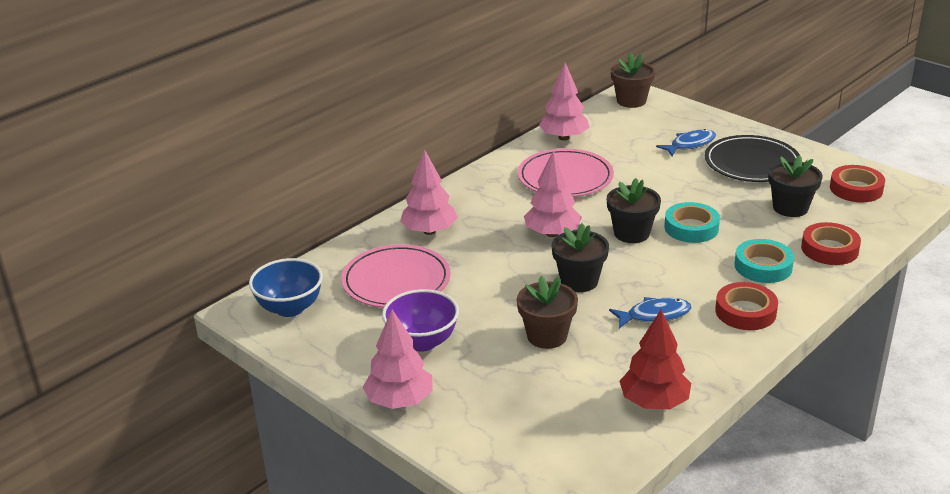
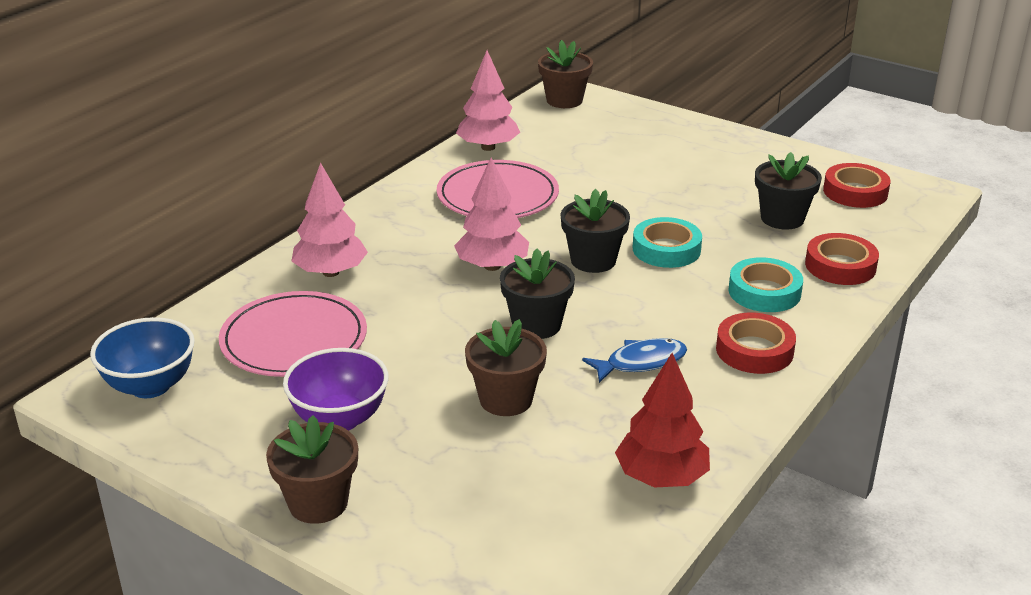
camera: 10 degrees left, 0 degrees up
(400, 401) = (318, 503): pink tree -> brown flower pot
(690, 144) = (645, 149): blue fish -> none
(752, 163) = (725, 167): black plate -> none

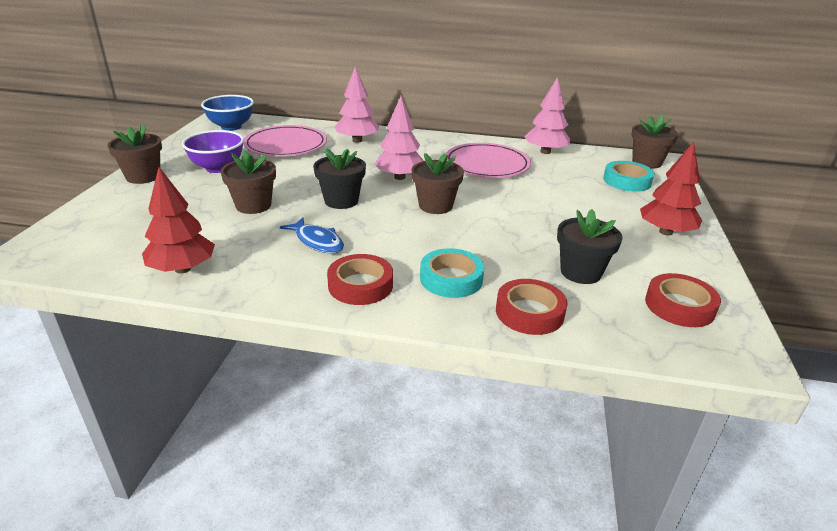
camera: 65 degrees right, 0 degrees up
(593, 260) = (435, 206): black flower pot -> brown flower pot
(666, 249) = (476, 229): turquoise tape -> turquoise tape (627, 181)
(727, 150) = (665, 232): none -> red tree

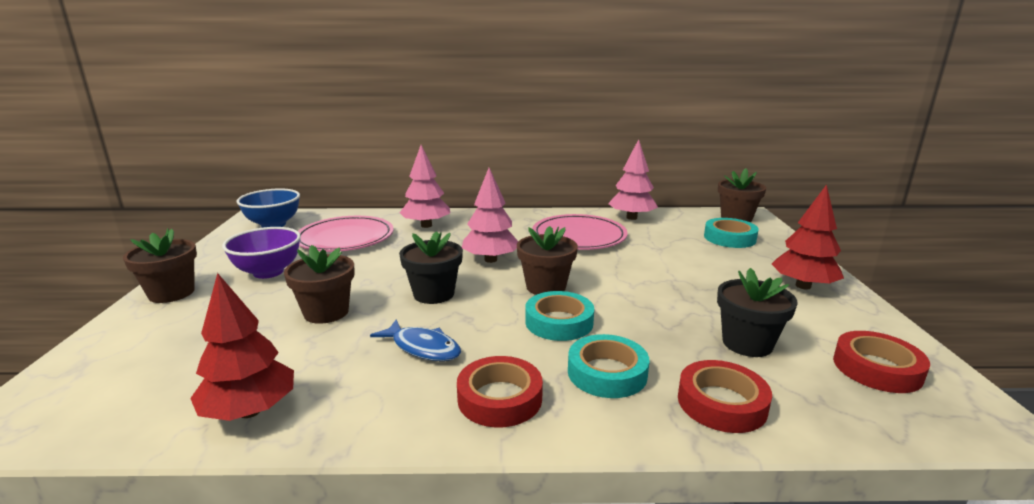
camera: 10 degrees left, 10 degrees down
(432, 236) = (559, 322): none -> turquoise tape

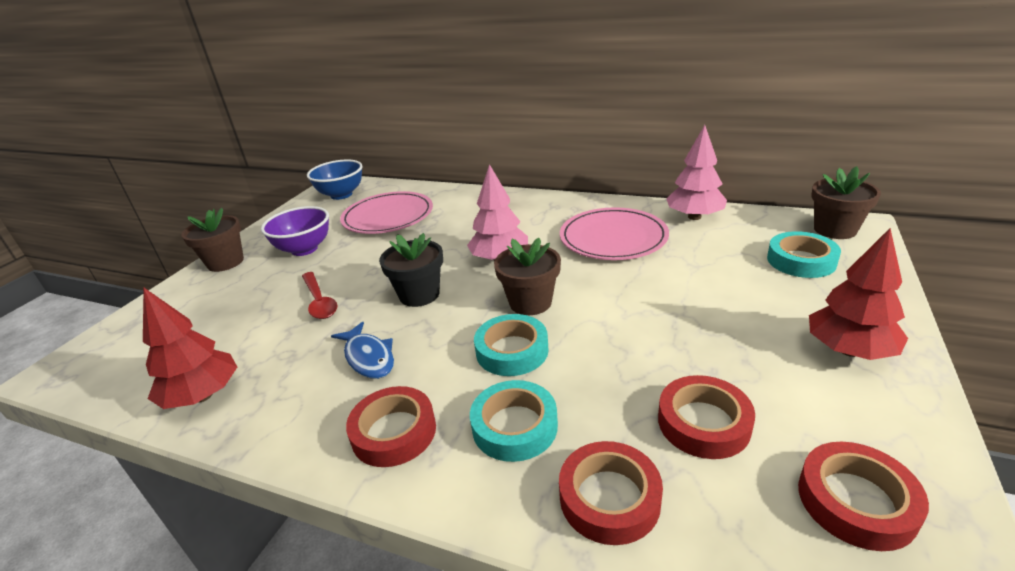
camera: 25 degrees right, 10 degrees up
(326, 312) = (319, 301): brown flower pot -> red spoon
(426, 225) = (468, 208): pink tree -> none
(747, 343) = (703, 423): black flower pot -> red tape

